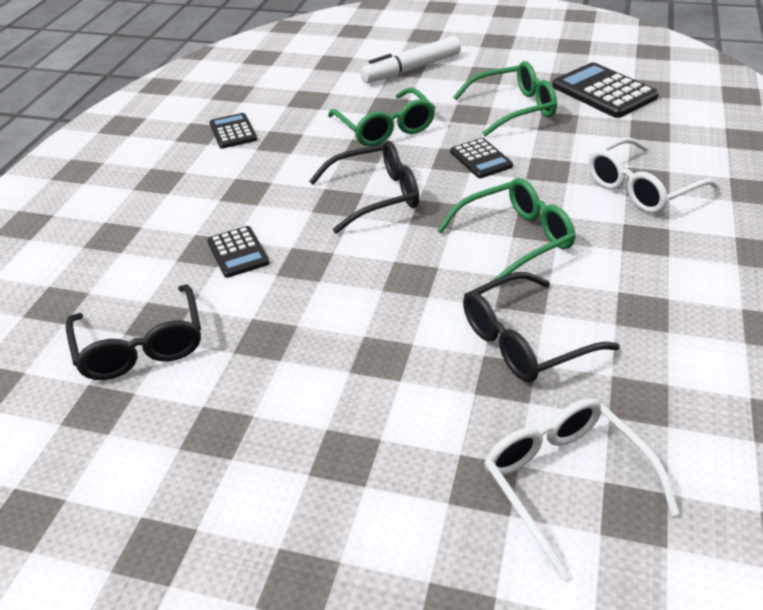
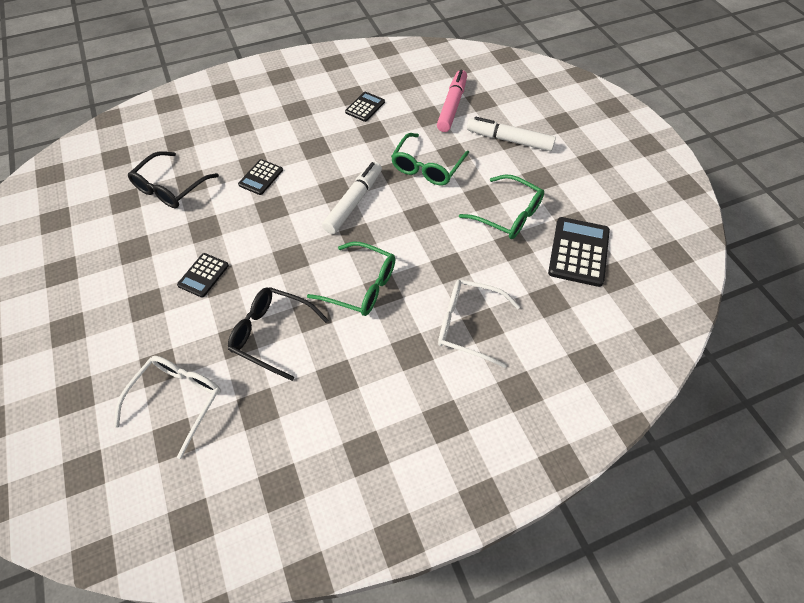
camera: 50 degrees right, 15 degrees up
(316, 80) = (452, 106): none -> pink marker
(376, 196) = (353, 202): black glasses -> white marker
(481, 159) = (432, 229): black calculator -> black calculator (203, 275)

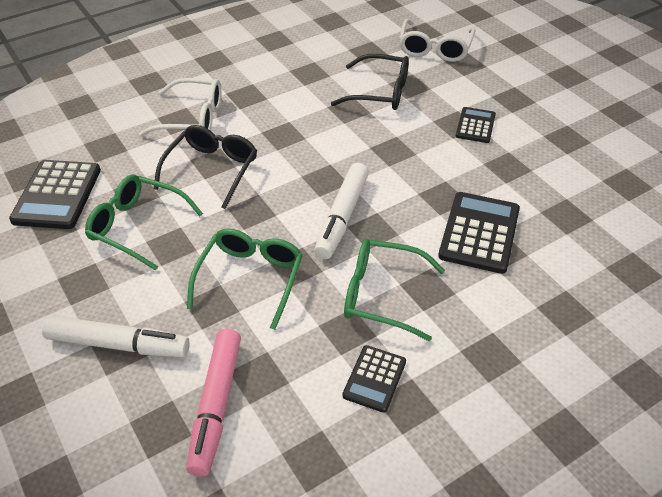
camera: 170 degrees right, 10 degrees down
(170, 188) = (585, 204): black glasses -> black glasses (212, 170)
(261, 177) = (479, 233): black calculator -> black calculator, size x1.70
(361, 286) = (307, 135): green glasses -> green glasses (382, 295)

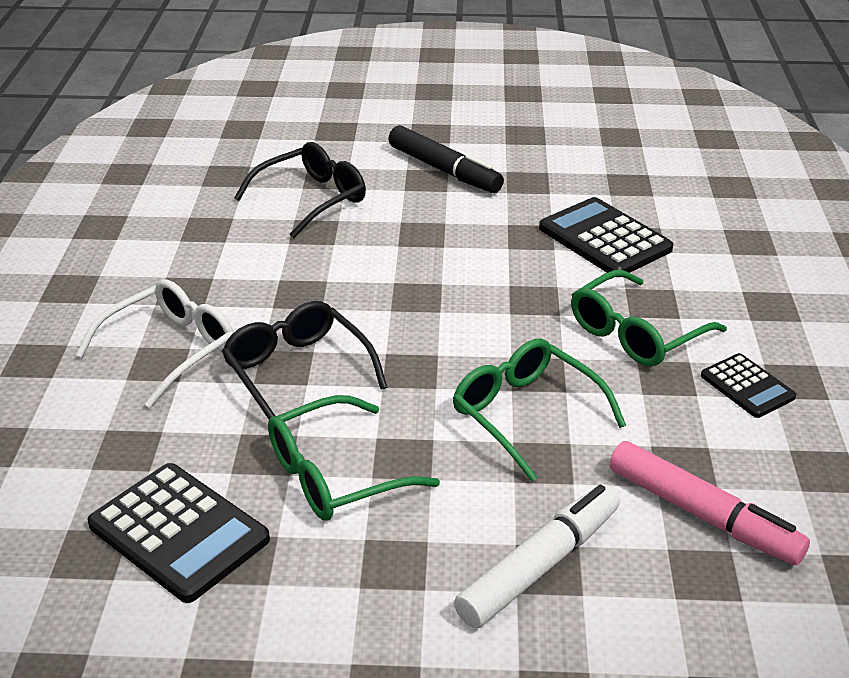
camera: 55 degrees left, 10 degrees down
(342, 217) = (492, 310): white marker -> none
(435, 49) = (284, 135): white glasses -> none
(475, 125) = (444, 170): black calculator -> black marker

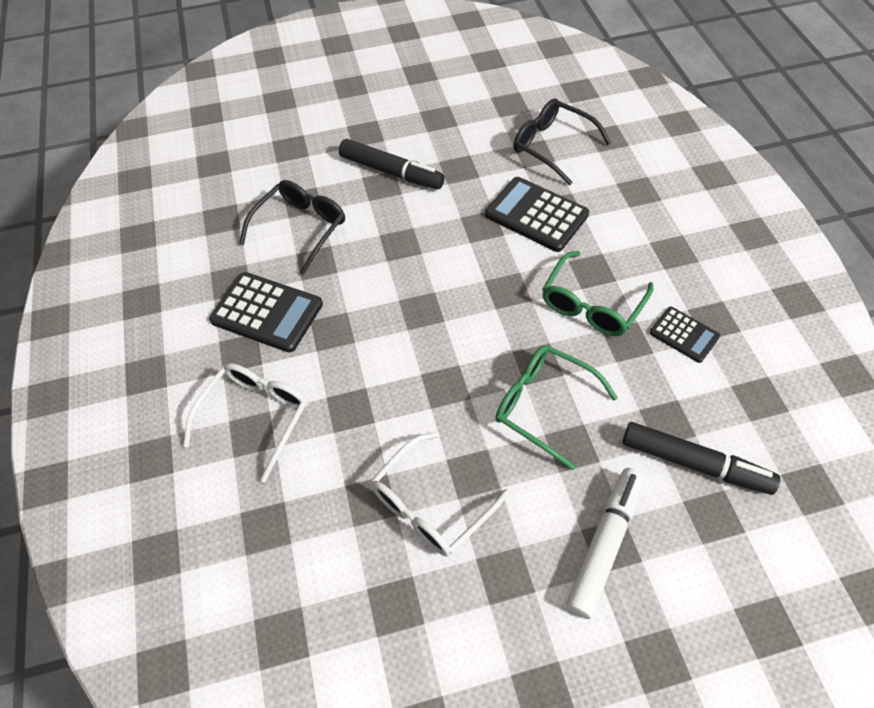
camera: 15 degrees left, 20 degrees up
(179, 532) = (339, 596): black calculator -> black calculator (267, 312)
(297, 372) = (362, 412): black glasses -> black glasses (552, 146)
(335, 475) = (431, 505): green glasses -> white glasses
(702, 514) = (694, 463): pink marker -> black marker

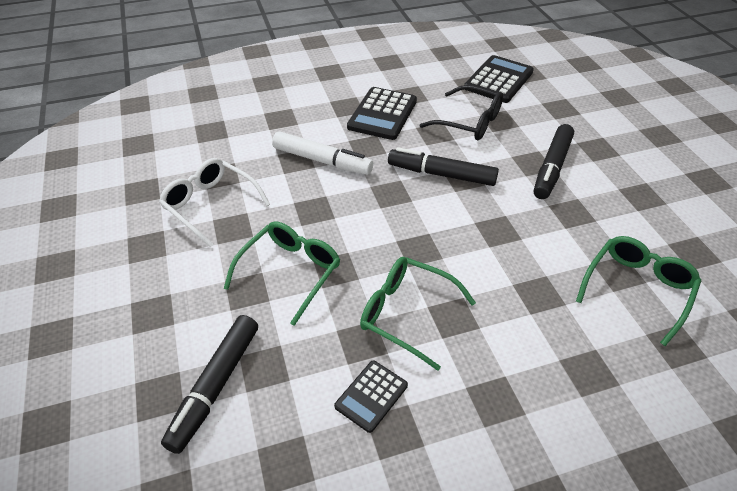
camera: 85 degrees right, 10 degrees down
(255, 417) = (293, 118): white glasses -> none
(393, 262) = (441, 174): none -> black marker
(536, 215) = (523, 272): black calculator -> black calculator (498, 80)
(552, 146) = (637, 289): black glasses -> green glasses
(604, 544) = (153, 308): white marker -> white marker (322, 160)

